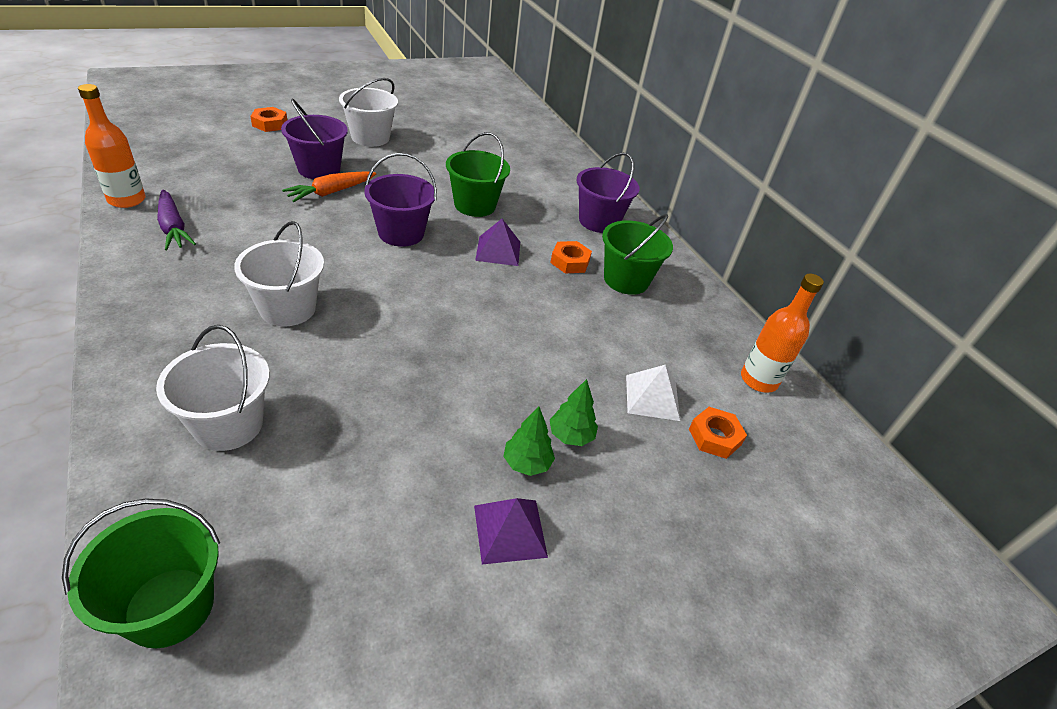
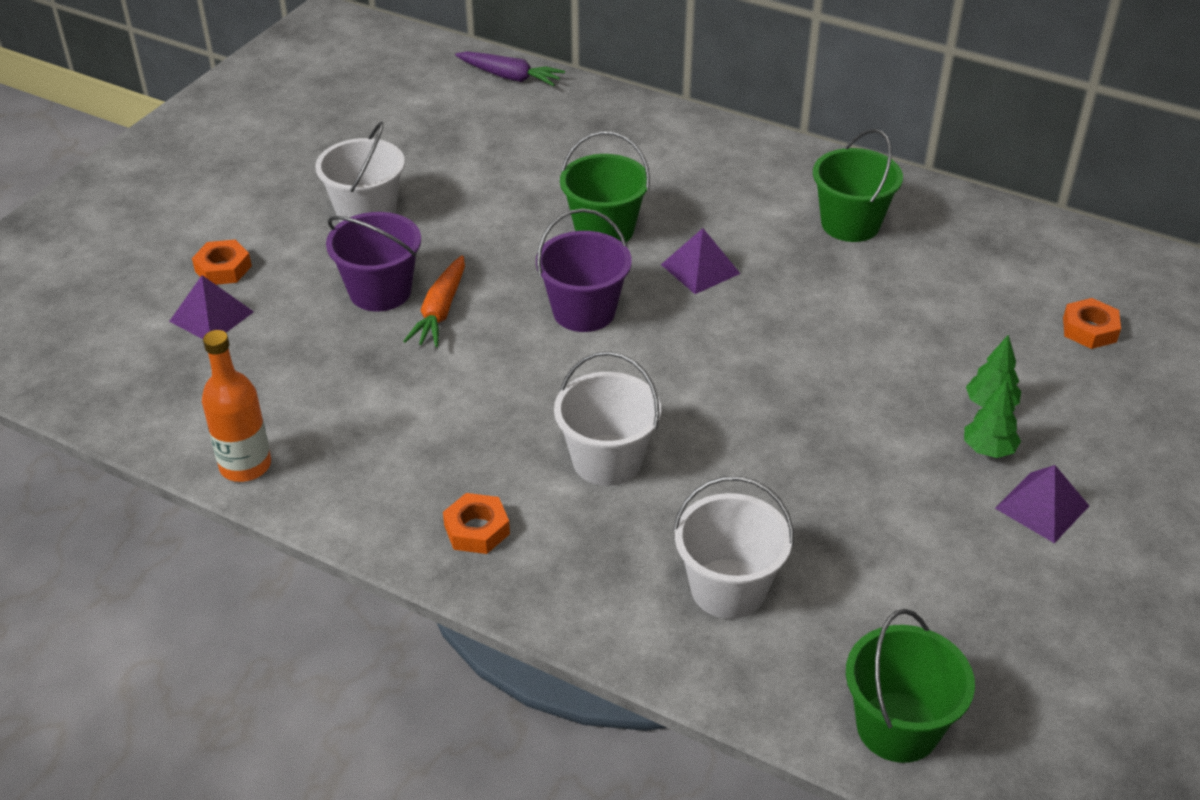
camera: 30 degrees left, 0 degrees up
(173, 228) = (354, 460): purple carrot -> purple carrot (510, 77)
(230, 137) = (211, 316): none -> purple pyramid
(570, 262) = (778, 237): orange nut -> orange nut (477, 529)
(599, 221) = (744, 171): purple bucket -> none
(652, 397) = (1007, 327): white pyramid -> none
(758, 380) = (1065, 254): orange bottle -> none

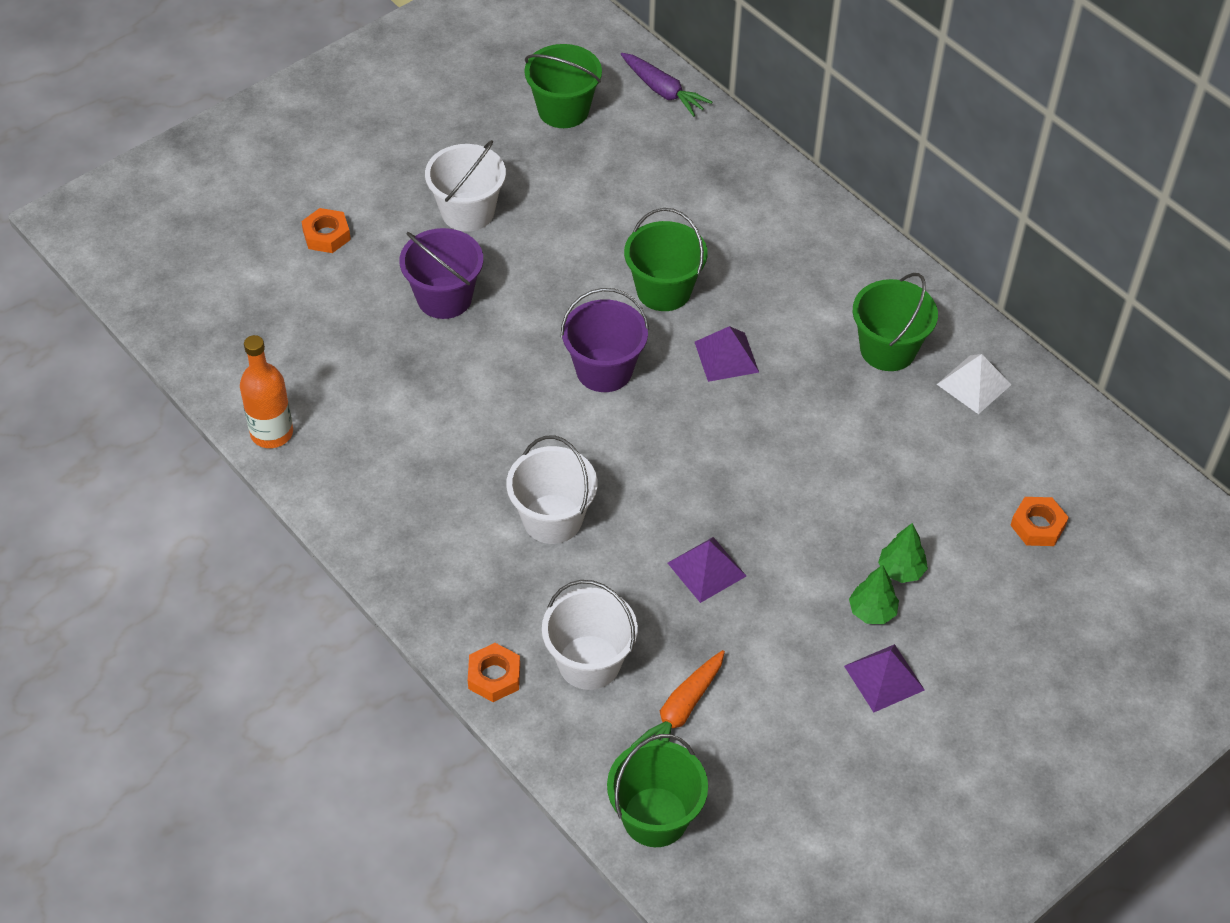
camera: 20 degrees right, 10 degrees up
(211, 316) = (299, 281): purple pyramid -> purple pyramid (706, 569)
(420, 112) = (563, 110): none -> green bucket
(440, 311) = (485, 333): orange carrot -> orange carrot (681, 711)
(477, 529) = (422, 547): orange nut -> orange nut (494, 676)
(948, 231) = (974, 384): none -> white pyramid

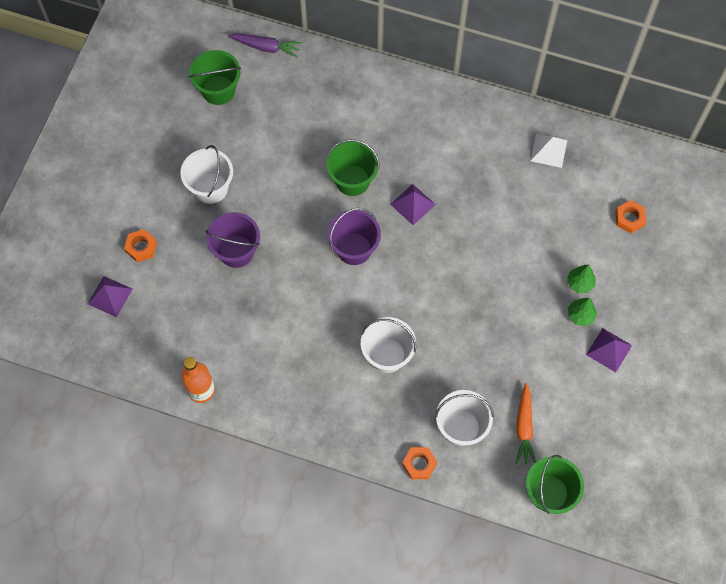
camera: 30 degrees left, 15 degrees up
(706, 569) = (484, 339): purple pyramid -> purple pyramid (110, 296)
(887, 349) = (492, 153): green bucket -> none

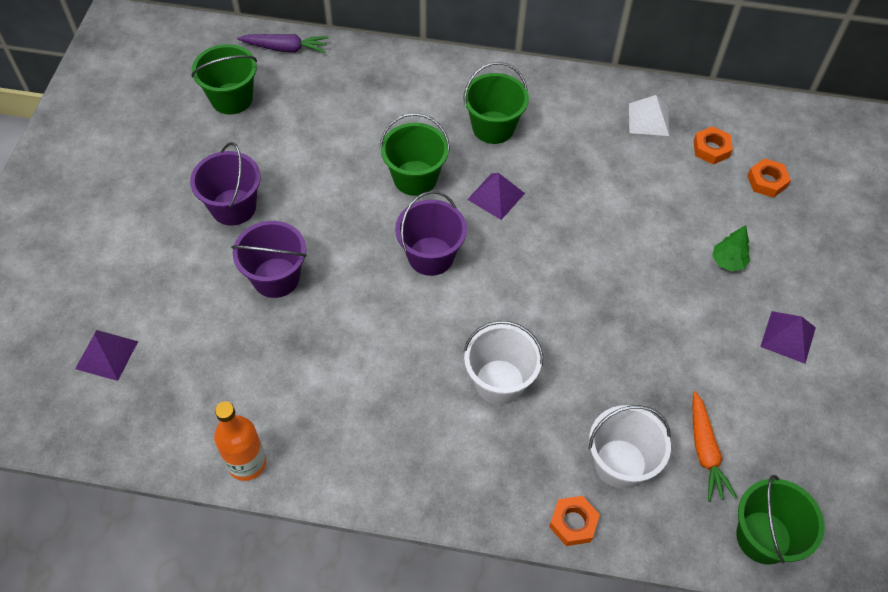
camera: 10 degrees left, 10 degrees down
(141, 247) = (146, 288): orange nut -> orange nut (711, 149)
(210, 188) = (233, 207): white bucket -> purple bucket
(422, 142) = (493, 127): none -> green bucket
(580, 315) = (739, 300): green tree -> none

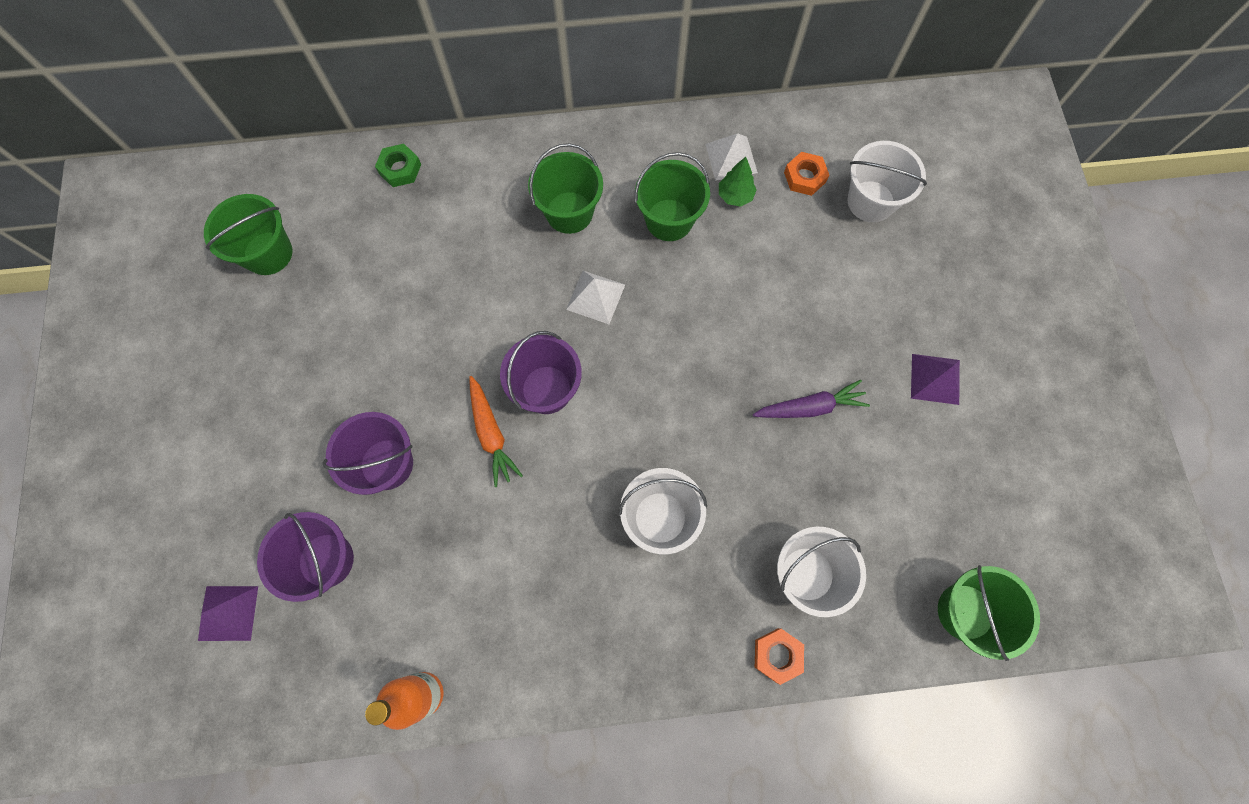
camera: 15 degrees left, 15 degrees up
(233, 207) = (313, 390): purple bucket -> purple bucket (326, 560)
(285, 48) = (310, 172): purple carrot -> purple carrot (810, 407)
(360, 63) = (400, 169): none -> green nut
(415, 178) = (502, 298): green bucket -> green bucket (669, 220)
(496, 196) = (595, 297): purple pyramid -> white pyramid
(705, 451) = (886, 534): orange carrot -> orange carrot (491, 434)
(728, 262) = (855, 308): green tree -> green tree (735, 196)
(767, 181) = (870, 201): orange nut -> white bucket

